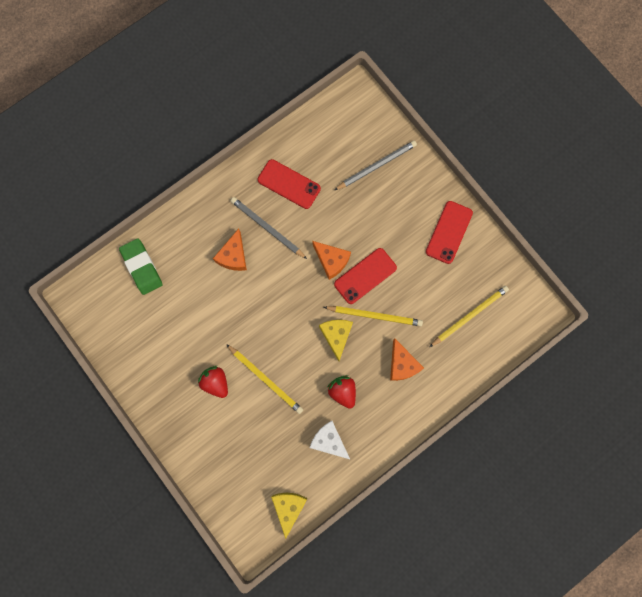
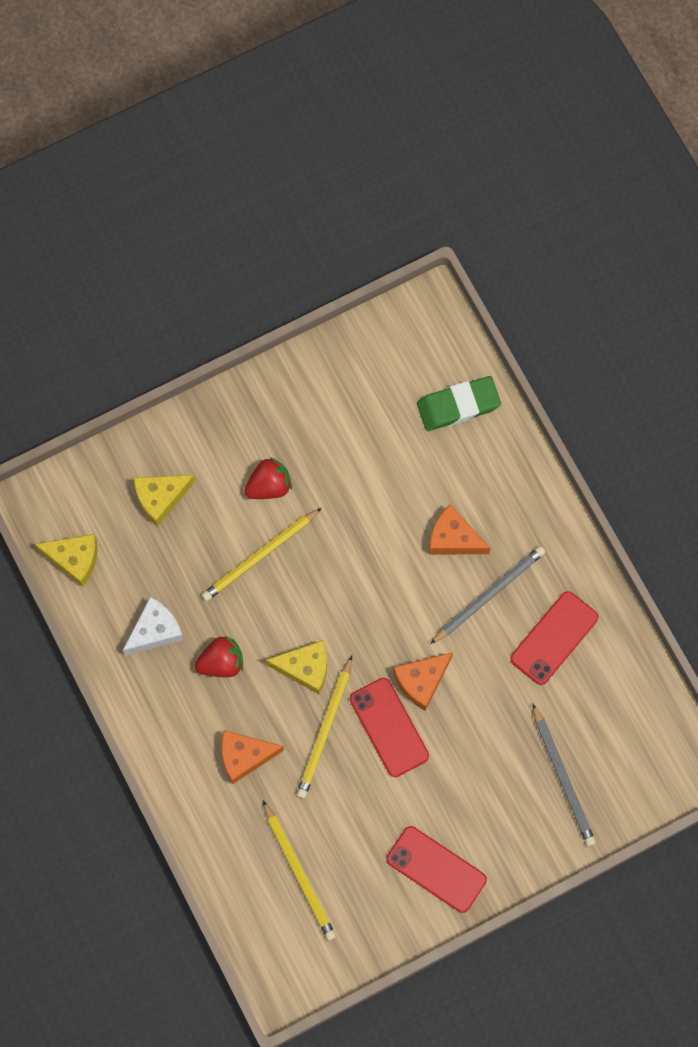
camera: 100 degrees right, 5 degrees down
(235, 456) = (160, 498): none -> yellow cheese

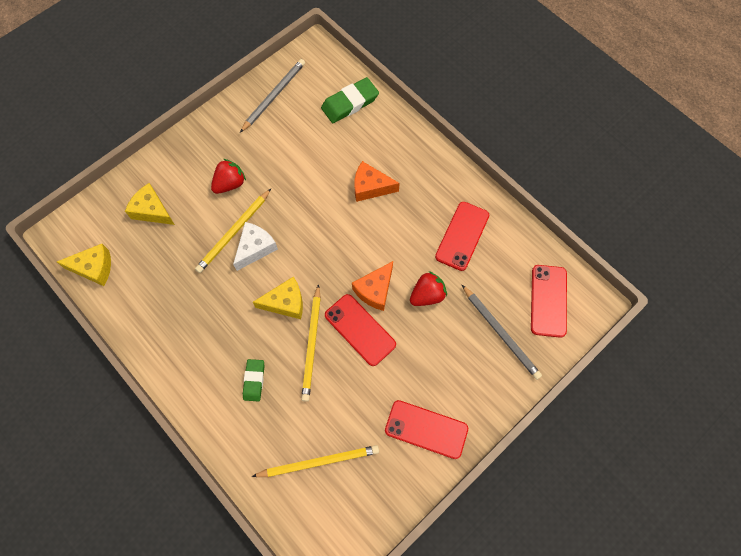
camera: 15 degrees left, 5 degrees down
(155, 631) = (165, 304): white cheese -> white cheese (255, 248)
(160, 498) = (152, 210): yellow cheese -> yellow cheese turned 75 degrees clockwise
(221, 663) = (221, 314): red strawberry -> red strawberry (427, 295)
(244, 756) = (254, 380): orange cheese -> green eraser
(299, 872) = (318, 462): yellow pencil -> yellow pencil turned 60 degrees counterclockwise
(488, 595) = (406, 218): grey pencil -> grey pencil (273, 96)
(637, 752) = (548, 300): none -> red phone

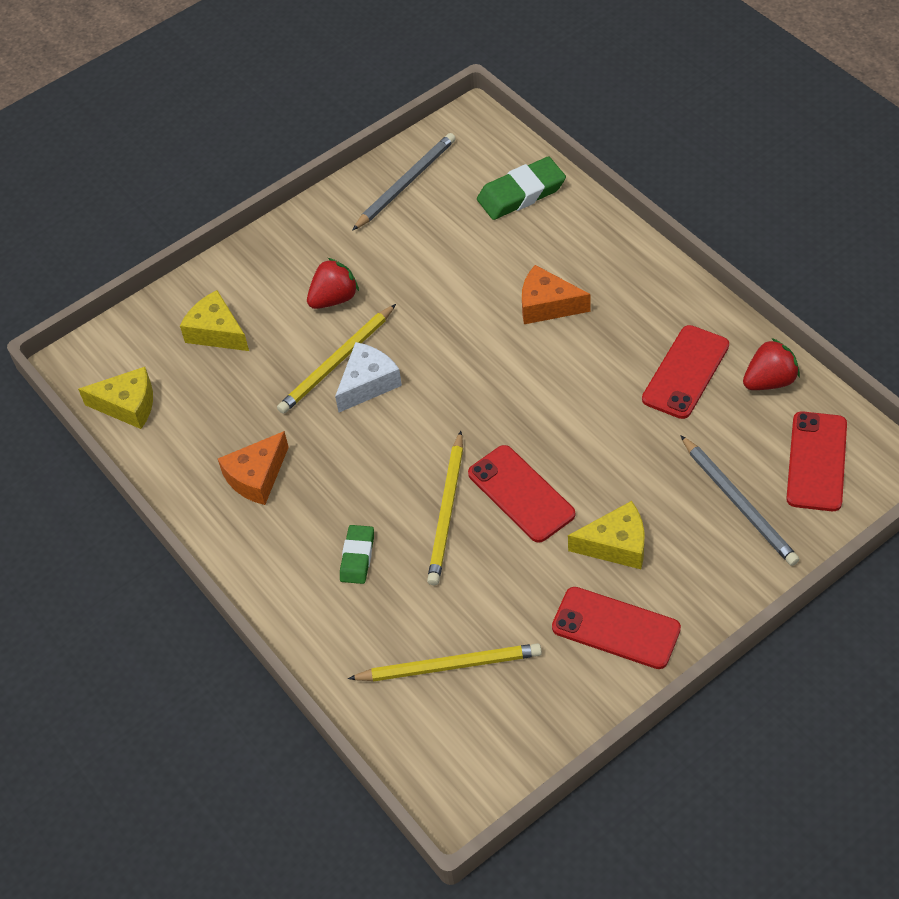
camera: 10 degrees right, 15 degrees down
(285, 302) = (410, 456): yellow cheese -> yellow cheese (616, 545)
(375, 290) = (547, 442): orange cheese -> orange cheese (257, 477)
(427, 295) = (627, 450): red strawberry -> red strawberry (769, 381)

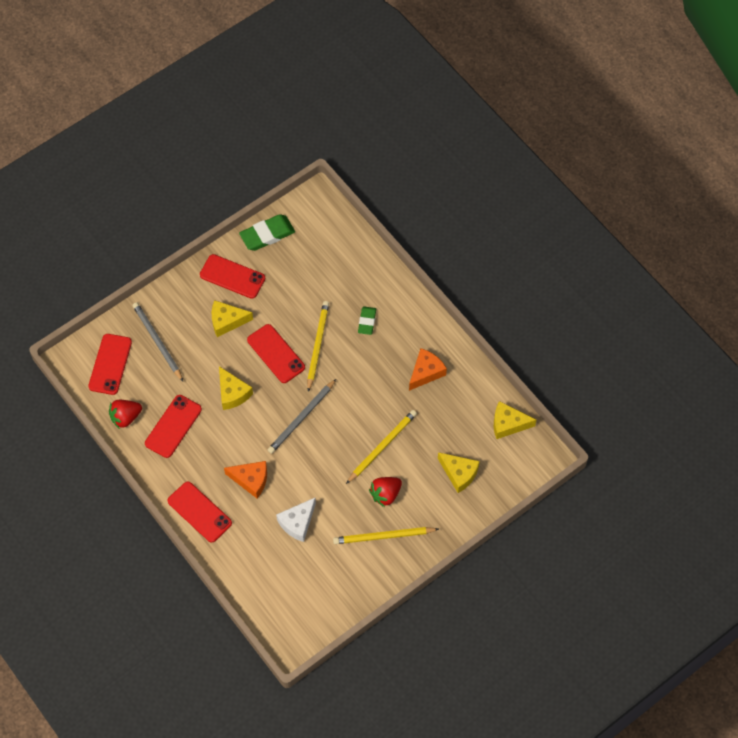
camera: 175 degrees right, 10 degrees up
(368, 383) = (363, 430): white cheese -> white cheese (297, 523)
(405, 184) = (339, 588): grey pencil -> grey pencil (302, 418)
(449, 666) = (319, 261): yellow pencil -> yellow pencil (384, 536)
(521, 193) = (261, 573): green eraser -> green eraser (267, 234)
(591, 427) = (232, 393): none -> yellow cheese
(623, 260) = (199, 512): none -> red phone

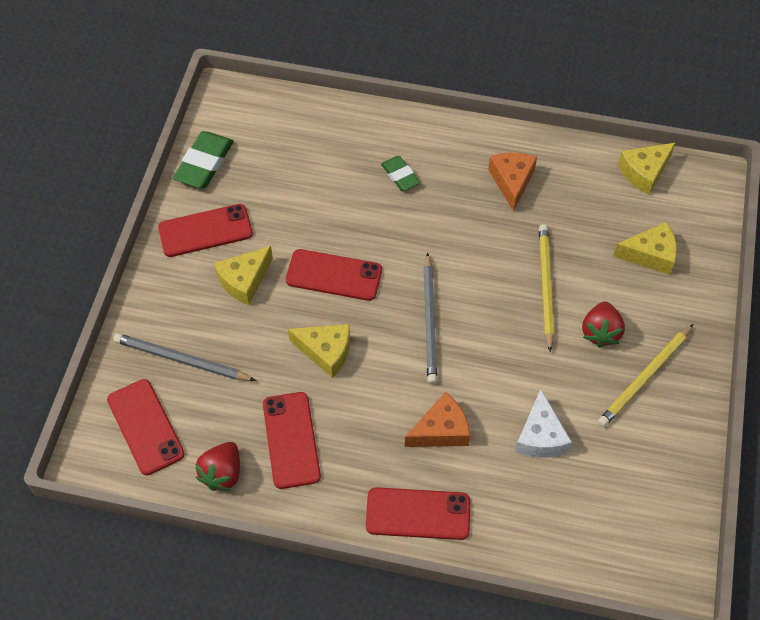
camera: 40 degrees left, 5 degrees down
(317, 346) = (371, 235): yellow pencil -> none

